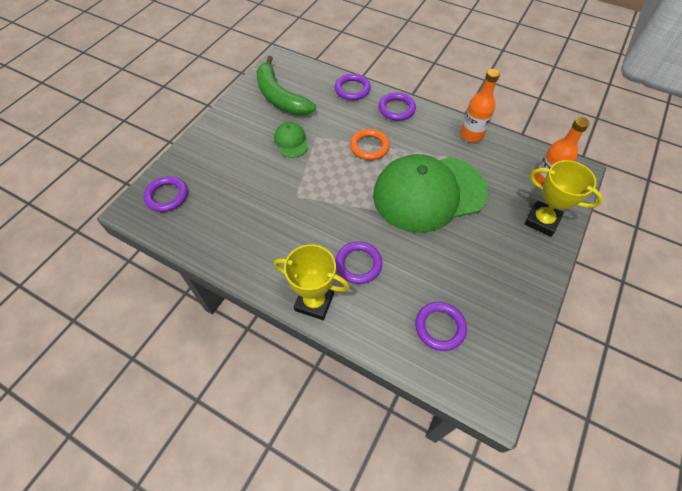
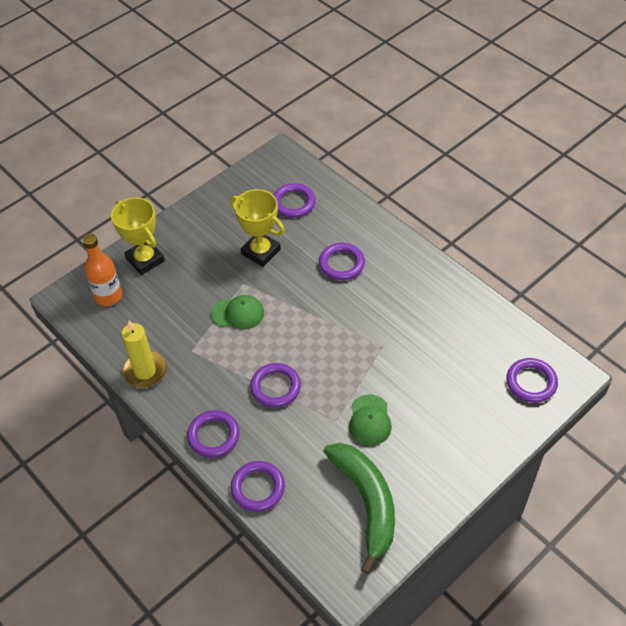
camera: 160 degrees left, 5 degrees down
(314, 302) = (392, 243): yellow trophy -> yellow trophy (261, 252)
(369, 146) = (275, 387): orange ring -> purple ring
(429, 193) = (238, 313): green cap -> green cap, size x0.41
(471, 135) = (145, 371): orange bottle -> yellow candle

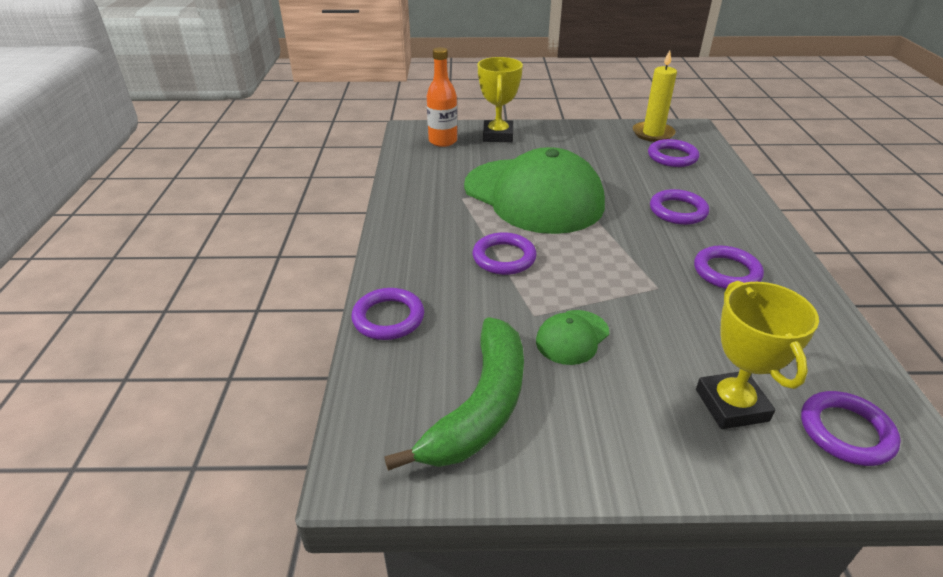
camera: 40 degrees right, 15 degrees down
(145, 371) = (408, 191): yellow candle -> yellow candle (653, 134)
(213, 436) = (403, 258): purple ring -> purple ring (726, 272)
(238, 313) = (533, 196): green cap -> green cap, size x2.46
(261, 252) = (603, 171): yellow trophy -> yellow trophy (731, 405)

